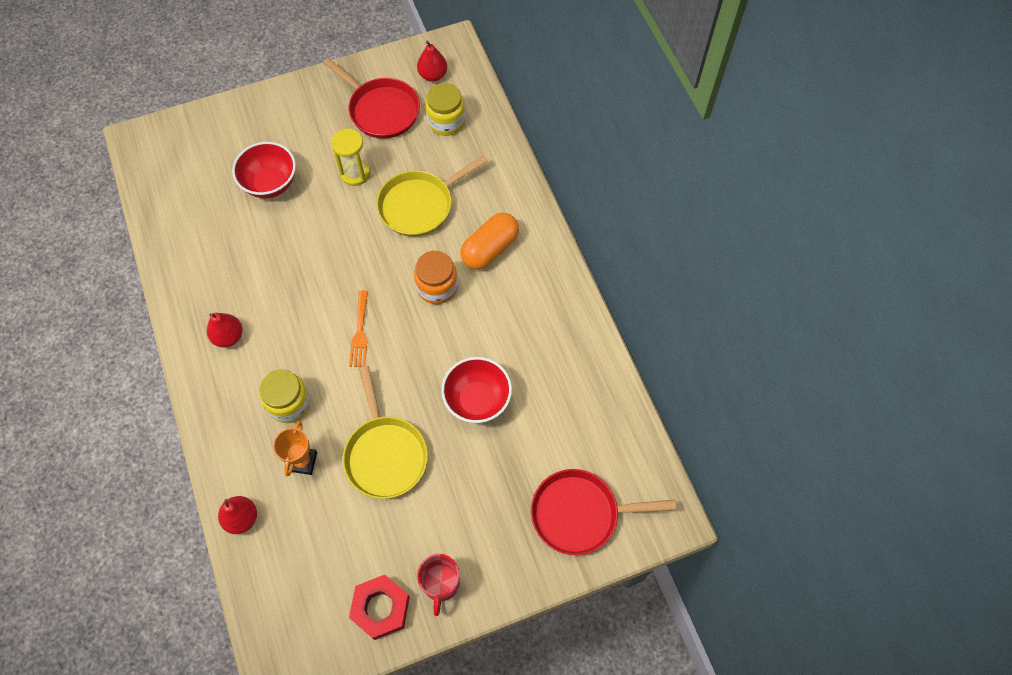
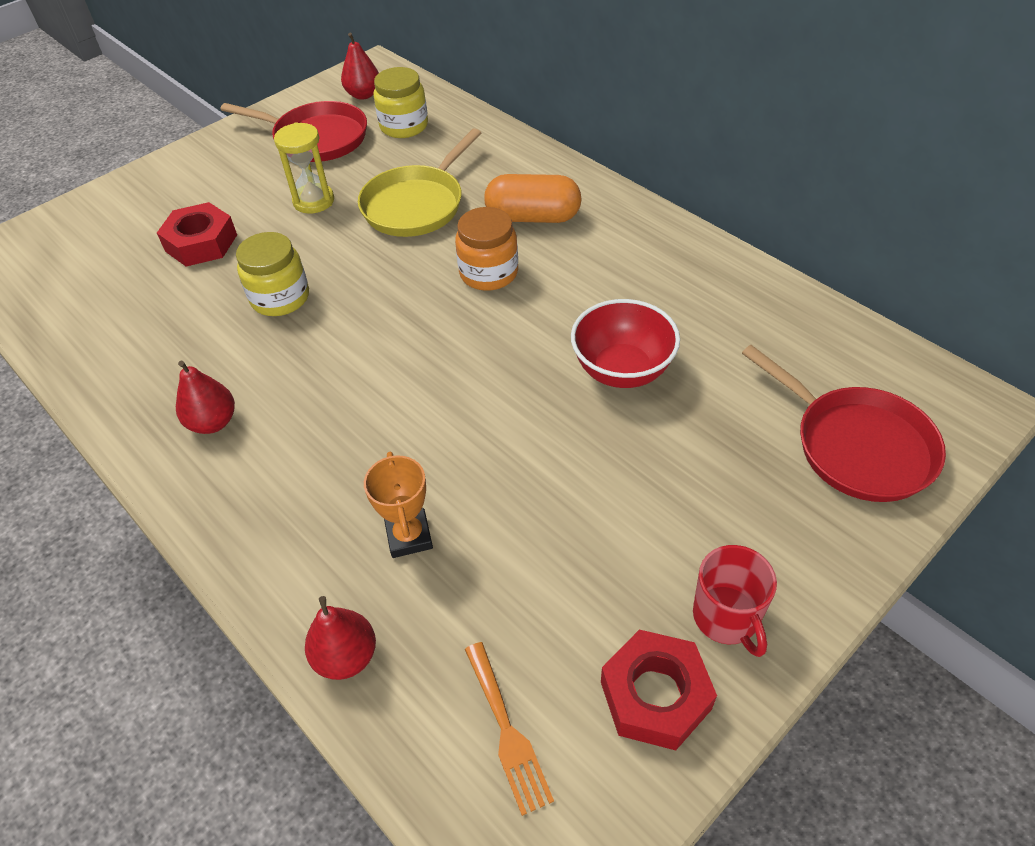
camera: 20 degrees left, 15 degrees down
(270, 184) = (201, 243): red bowl -> red nut
(289, 403) = (348, 470): yellow jar -> yellow jar (280, 298)
(360, 333) = (411, 353): orange fork -> orange fork (507, 732)
(385, 454) = (531, 479): yellow pan -> none
(490, 249) = (533, 217): orange capsule -> orange capsule turned 75 degrees clockwise
(580, 513) = (856, 446): red pan -> red pan turned 105 degrees counterclockwise

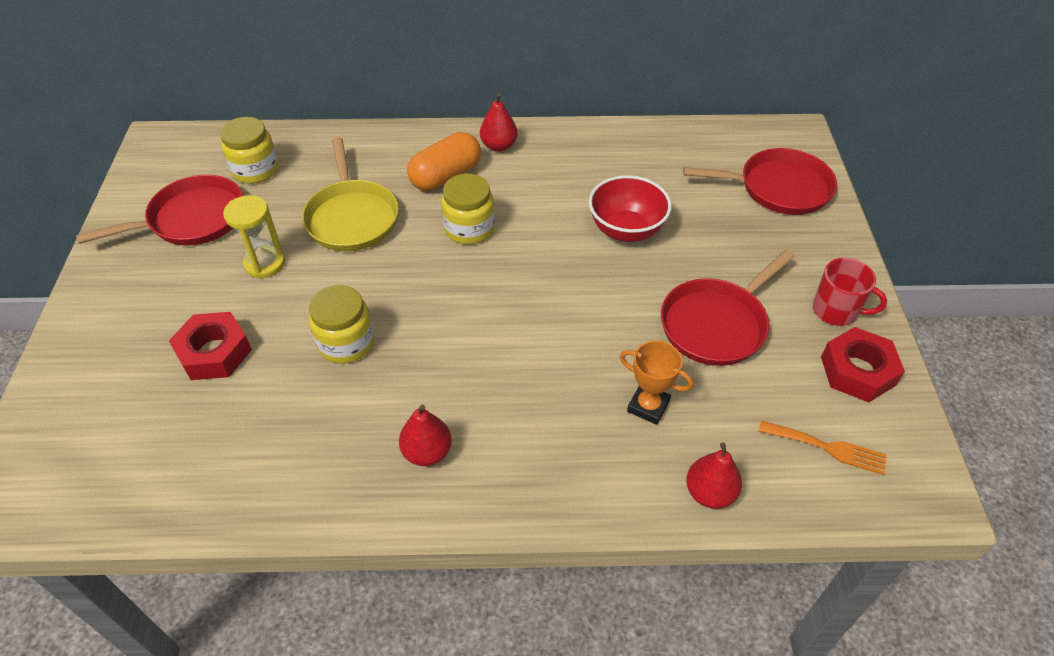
camera: 50 degrees left, 0 degrees up
(363, 95) = (182, 165): red pear -> red pear (499, 146)
(489, 273) = (469, 228): orange jar -> yellow jar
(578, 521) = (716, 324): none -> red pan

